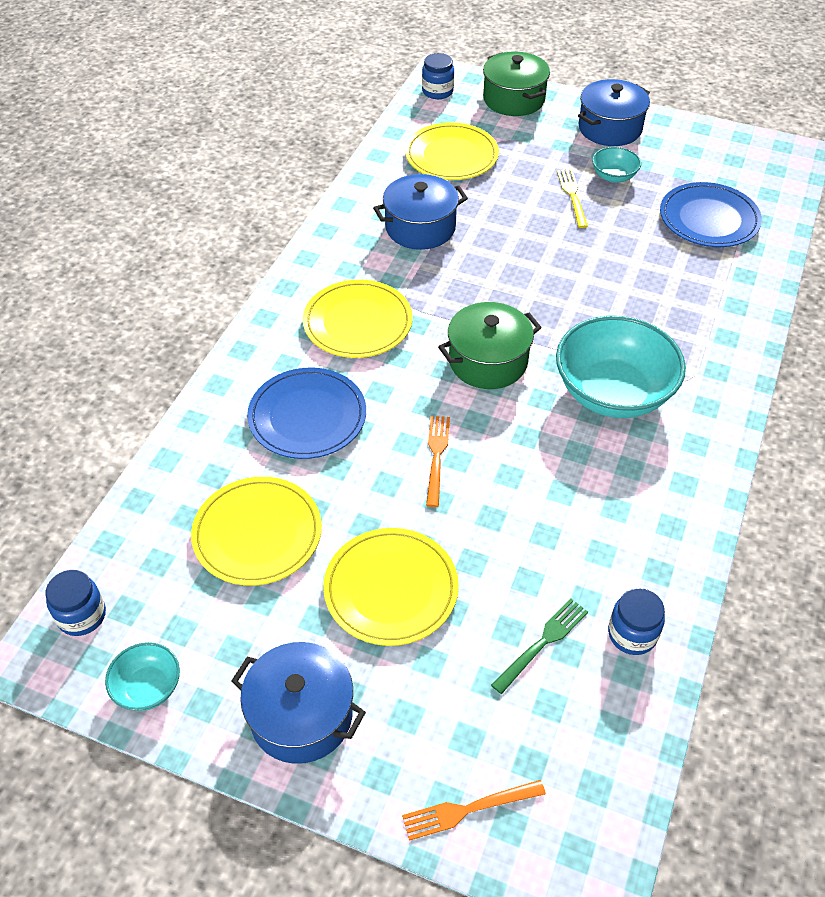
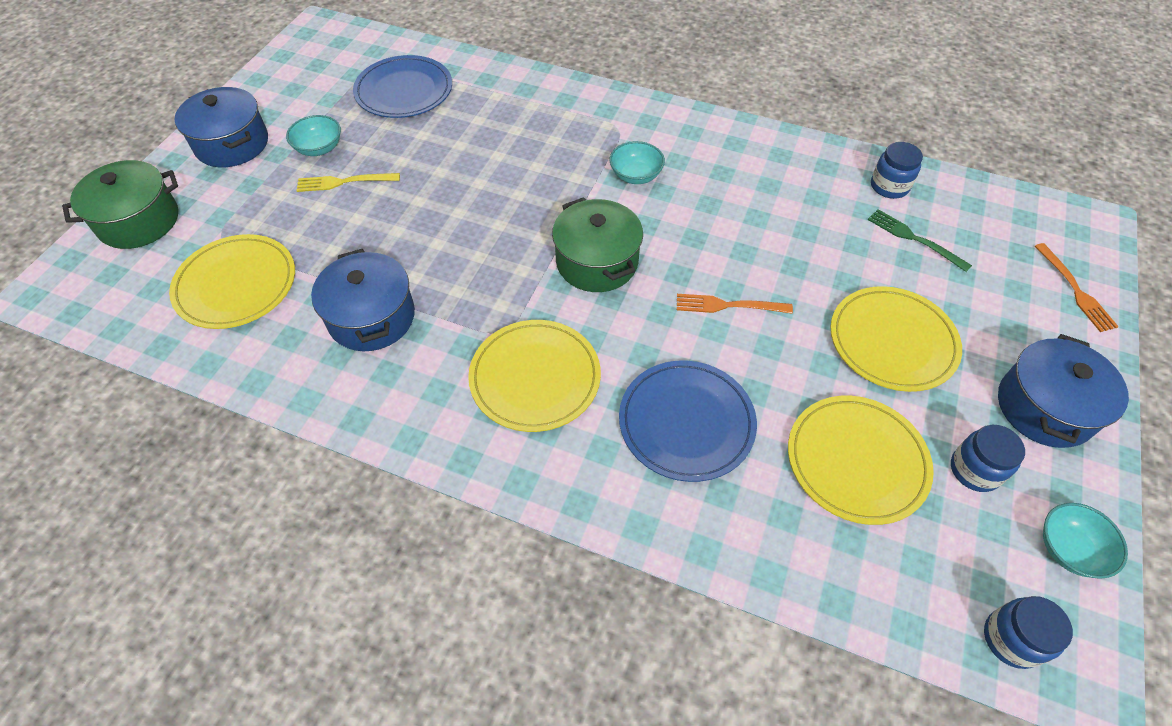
camera: 90 degrees left, 5 degrees up
(437, 91) = (84, 297): blue jar -> blue jar (975, 470)
(613, 392) = (635, 175): turquoise bowl -> turquoise bowl, size x0.47

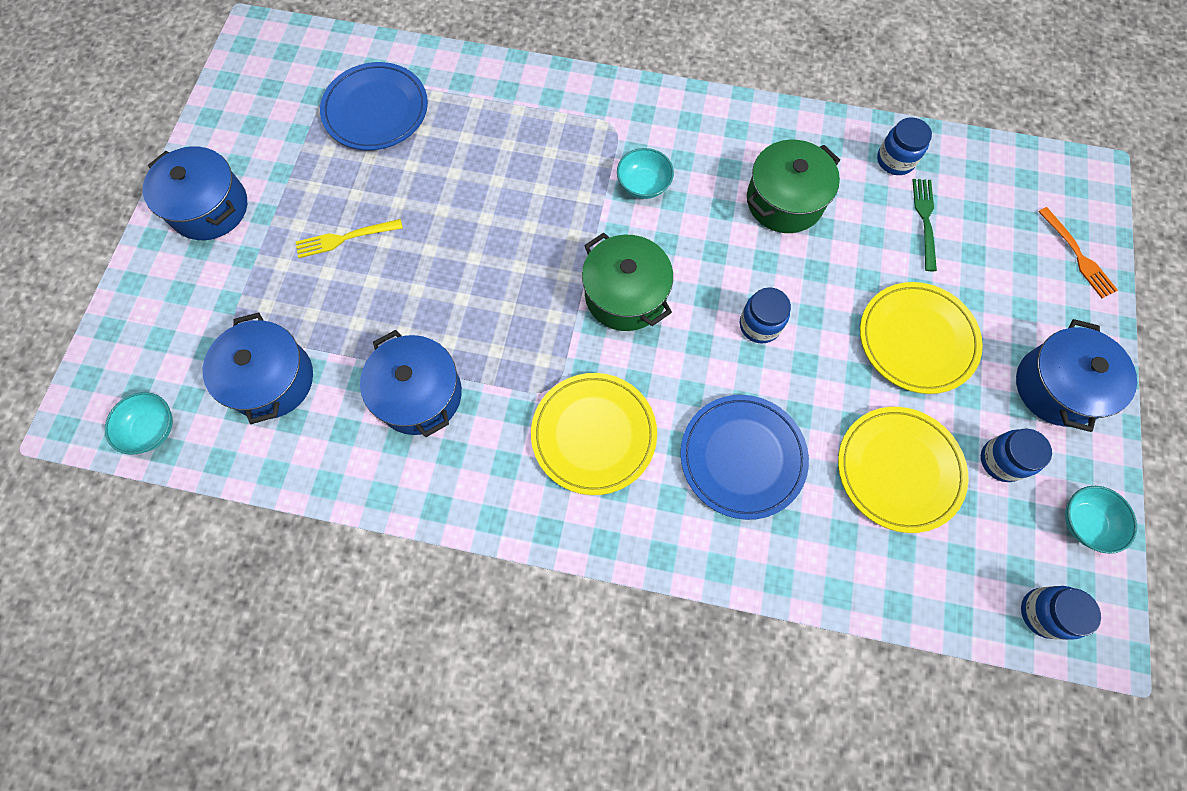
camera: 10 degrees left, 15 degrees up
(138, 221) = (143, 320): green pot -> green pot (784, 201)
(236, 285) = (271, 380): yellow plate -> blue pot
(319, 148) = (306, 199): turquoise bowl -> turquoise bowl (152, 429)
(727, 305) = (759, 325): orange fork -> blue jar
(913, 238) = (925, 220): green fork -> green fork turned 60 degrees clockwise

